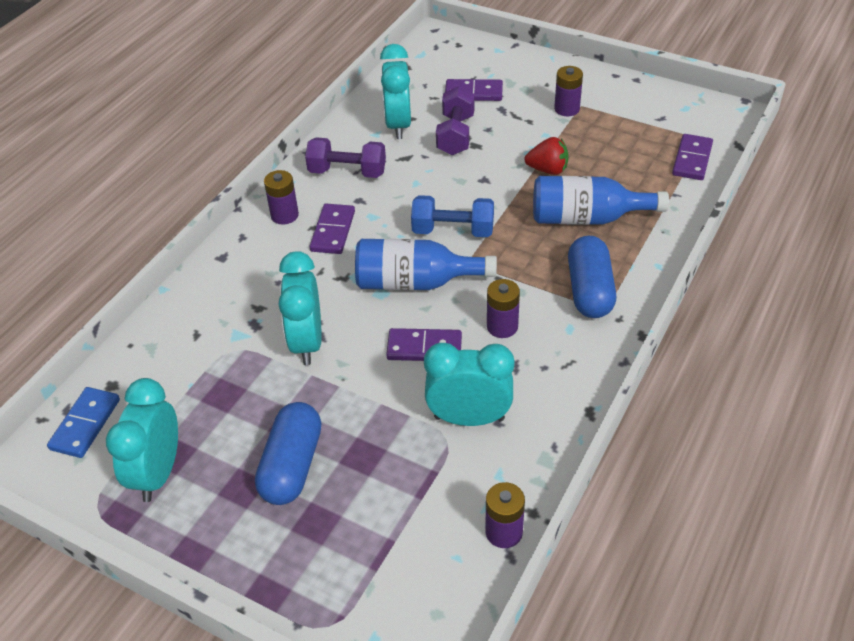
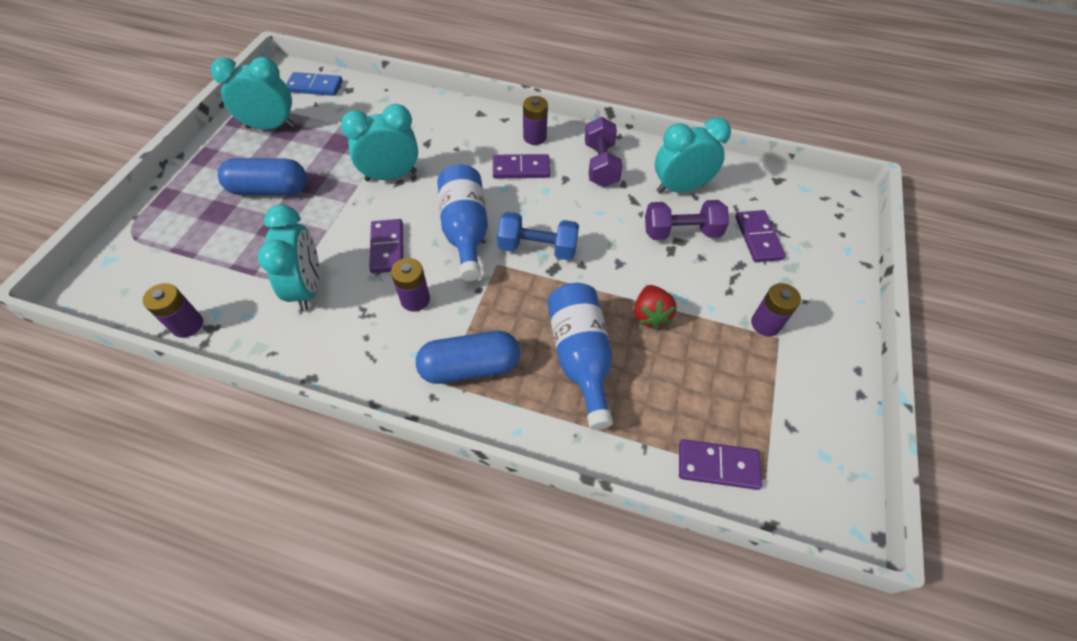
camera: 75 degrees right, 10 degrees up
(453, 231) = (537, 248): blue dumbbell -> blue dumbbell turned 75 degrees counterclockwise

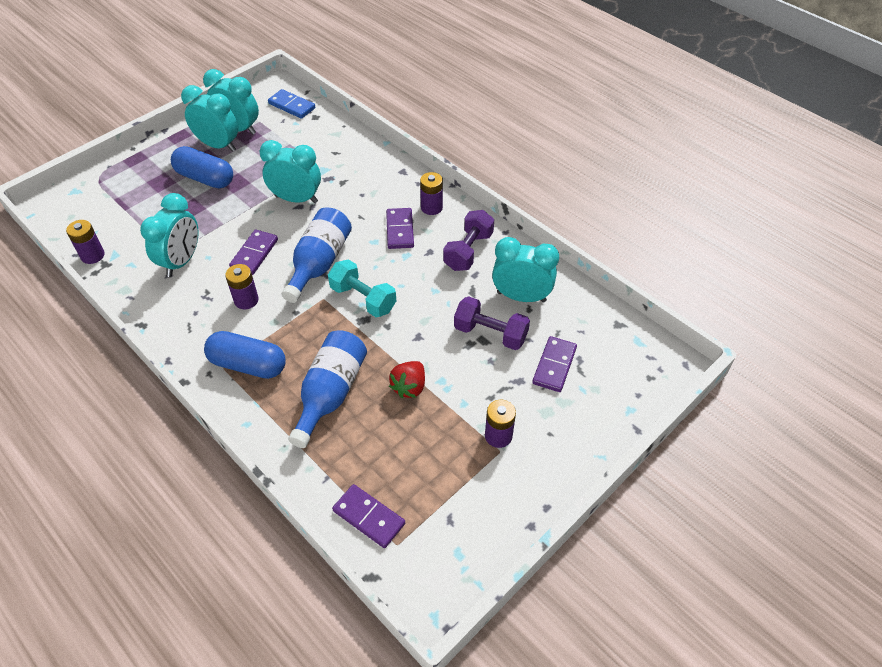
camera: 30 degrees right, 5 degrees down
(259, 151) = (218, 145): none -> turquoise clock
(521, 169) = (400, 230): purple domino -> purple domino turned 60 degrees clockwise
(537, 248) = (363, 299): blue dumbbell -> turquoise dumbbell

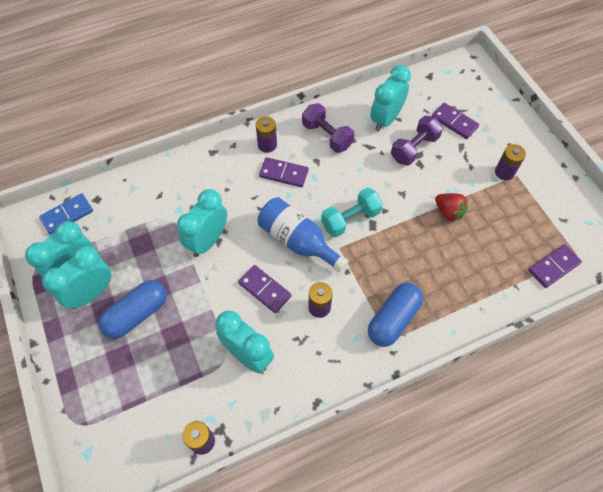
camera: 70 degrees left, 10 degrees up
(330, 394) = (440, 265): blue bottle -> none

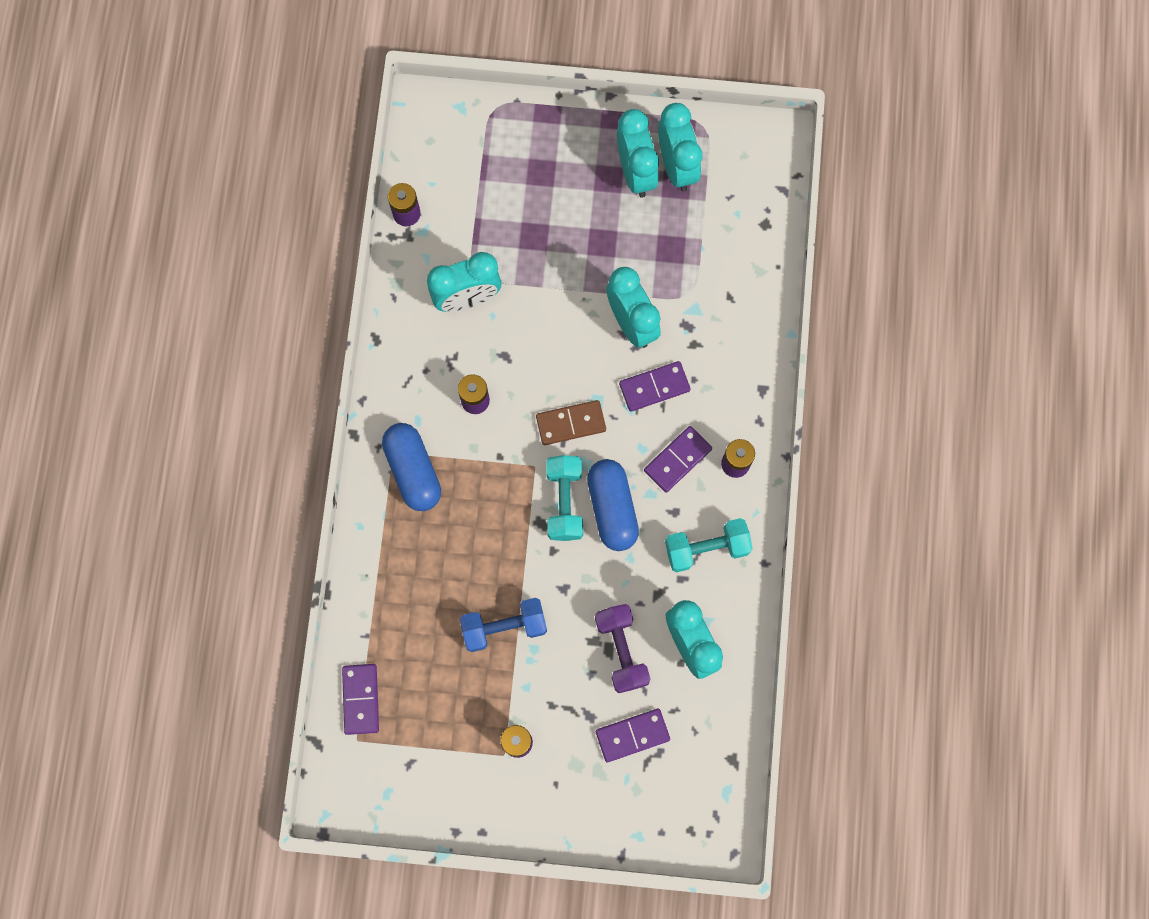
camera: 120 degrees right, 15 degrees up
(67, 215) = (759, 184): blue domino -> none
(137, 314) = (582, 208): blue capsule -> blue capsule (612, 508)
(264, 290) = (531, 353): purple domino -> purple domino (654, 387)
(298, 241) = (571, 423): blue bottle -> brown domino
(327, 136) = (706, 548): purple dumbbell -> turquoise dumbbell
(448, 212) = (504, 627): red strawberry -> blue dumbbell

